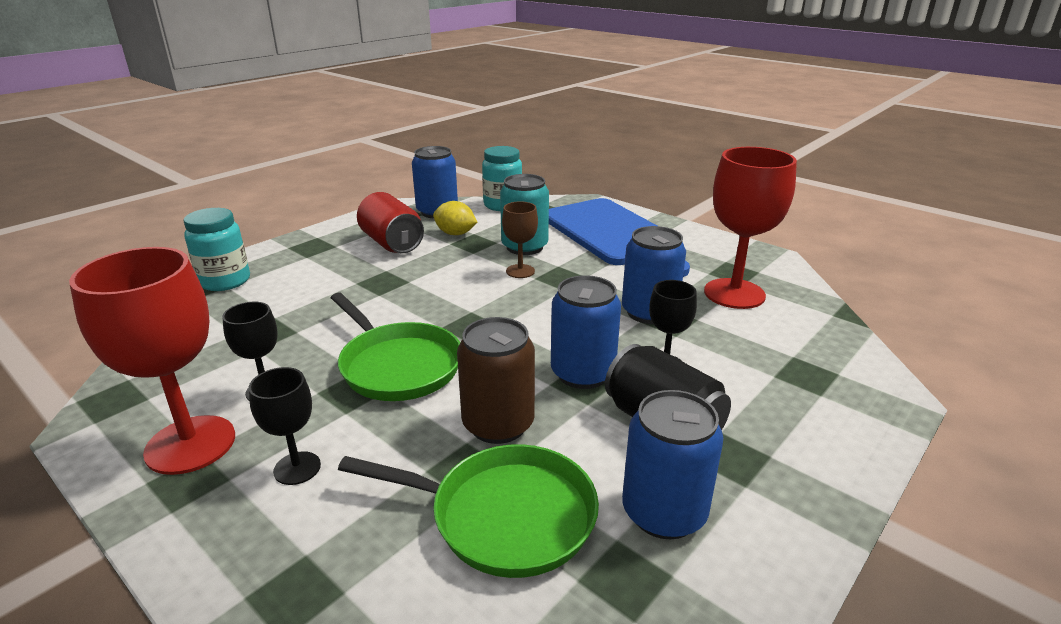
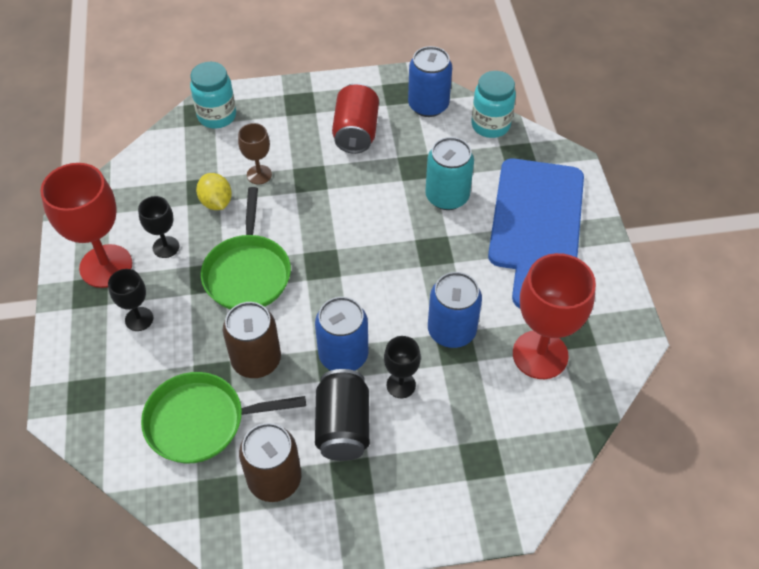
camera: 40 degrees right, 25 degrees up
(455, 234) = (413, 146): yellow lemon -> yellow lemon (216, 202)
(504, 516) = (201, 421): green pan -> green pan turned 120 degrees clockwise
(520, 271) = (412, 225): brown goblet -> brown goblet (259, 174)
(664, 512) = (274, 479): blue can -> brown can

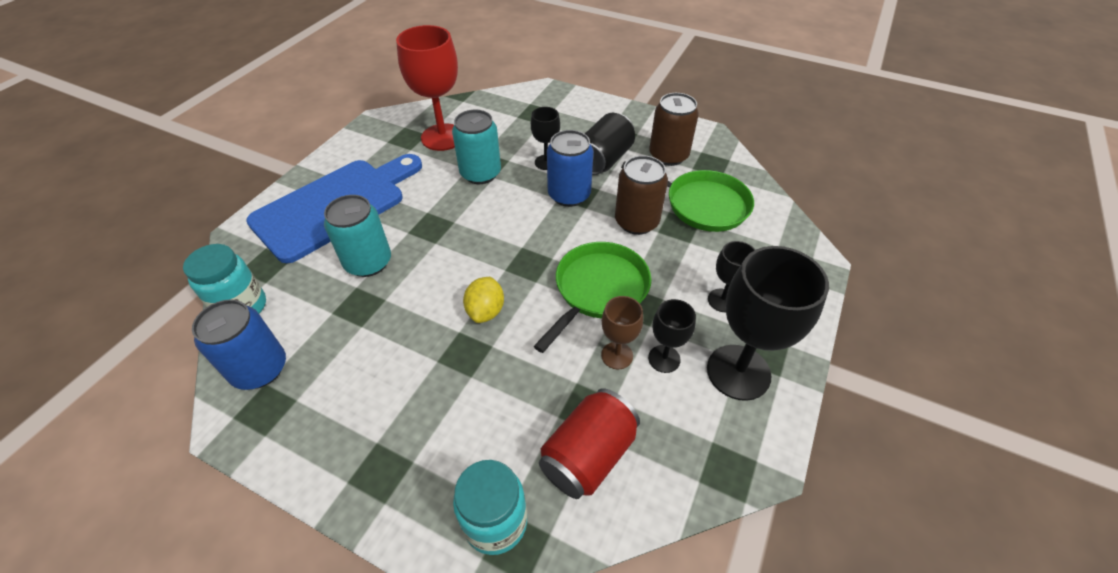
camera: 145 degrees left, 5 degrees down
(106, 266) = (738, 372): red goblet -> black goblet
(216, 202) = (581, 382): yellow lemon -> yellow lemon (486, 311)
(259, 174) = (511, 390): brown goblet -> brown goblet (617, 355)
(356, 132) = (366, 382): red can -> red can (588, 455)
(451, 330) = (480, 173): blue can -> turquoise can

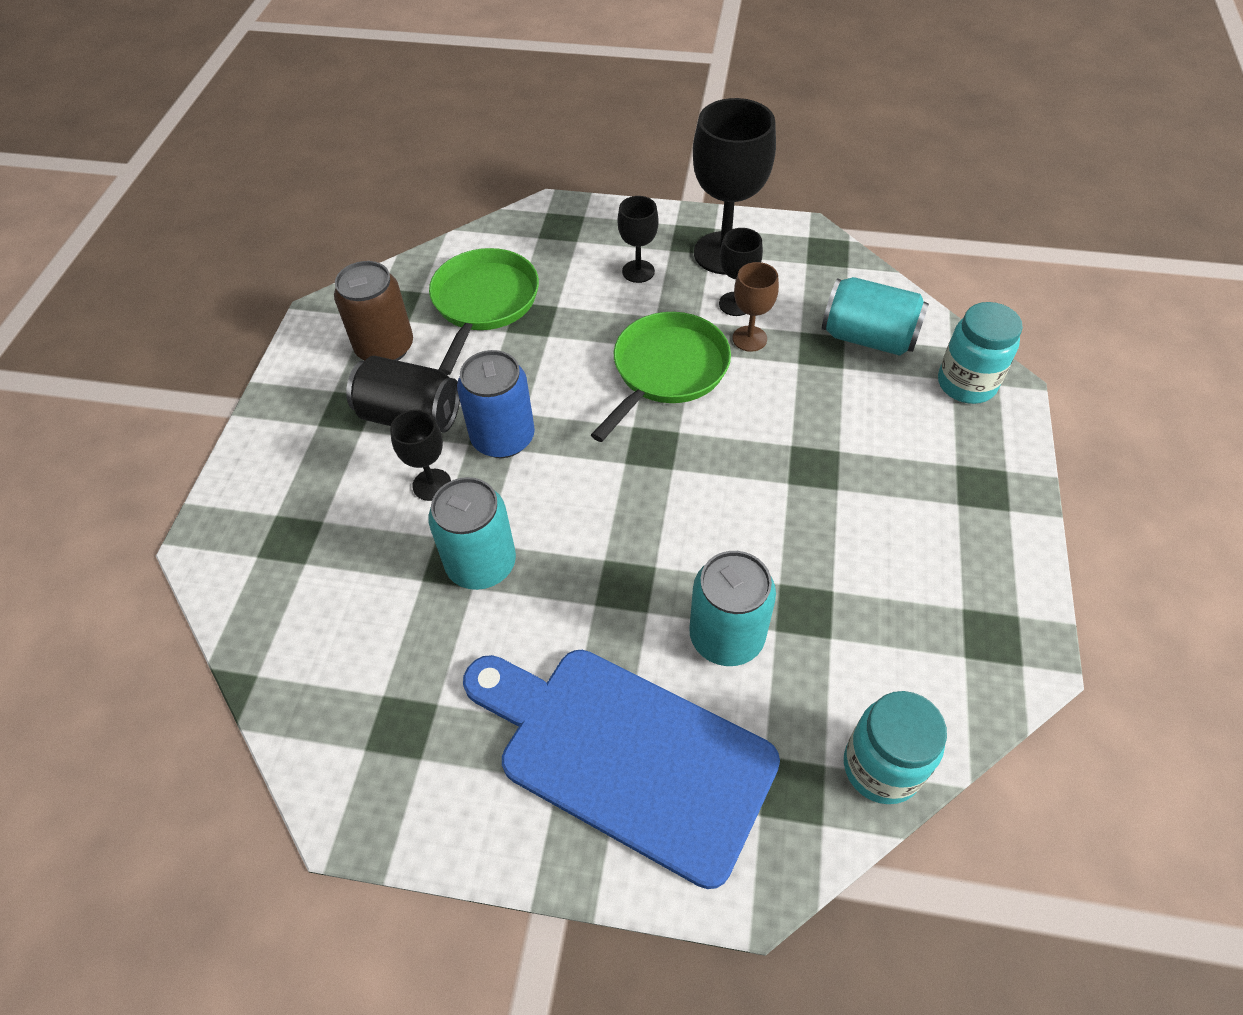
camera: 105 degrees left, 5 degrees up
(260, 369) = (952, 675): blue can -> none
(443, 137) = (389, 662): red goblet -> none
(486, 311) = (746, 466): yellow lemon -> none
(588, 455) = (868, 338): red can -> turquoise can
(598, 290) = (667, 371): green pan -> green pan turned 105 degrees clockwise
(636, 222) = (536, 358): brown can -> none

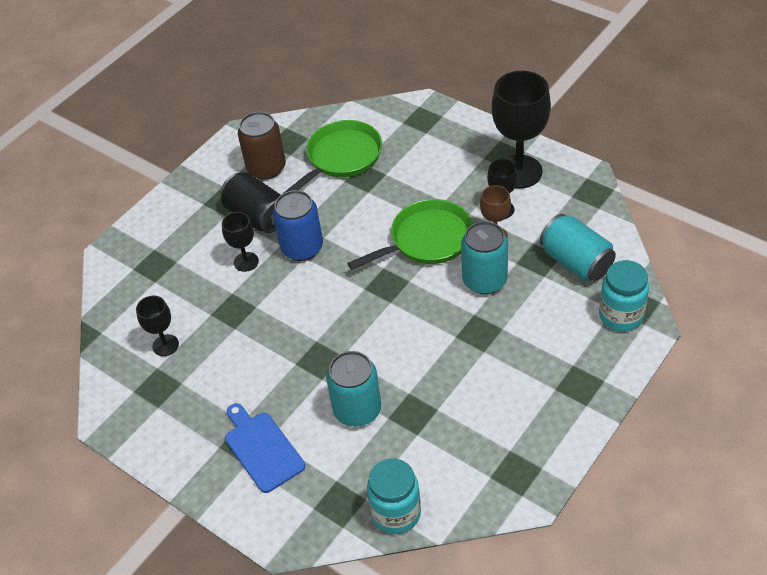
camera: 30 degrees right, 5 degrees down
(481, 564) = (247, 317): turquoise can -> turquoise can (484, 280)
(626, 755) = (262, 448): blue cutting board -> blue cutting board, size x0.54
(638, 271) = (452, 166): black goblet -> black goblet (165, 345)

